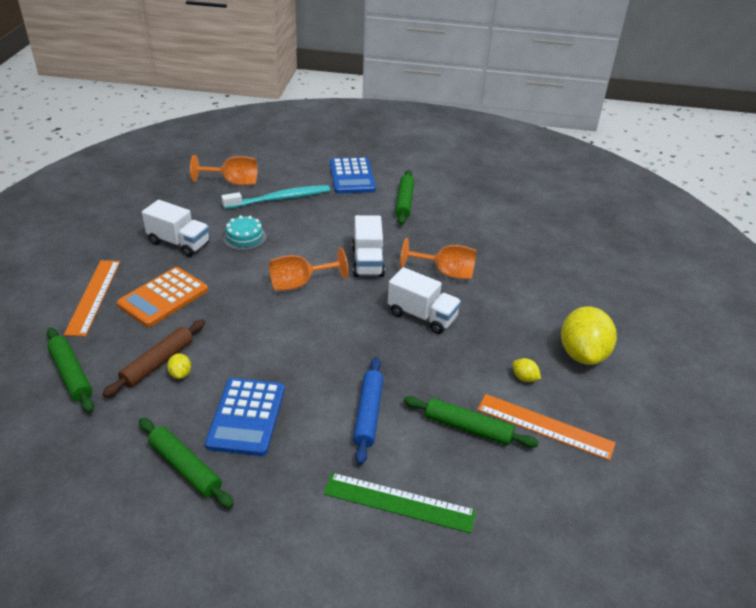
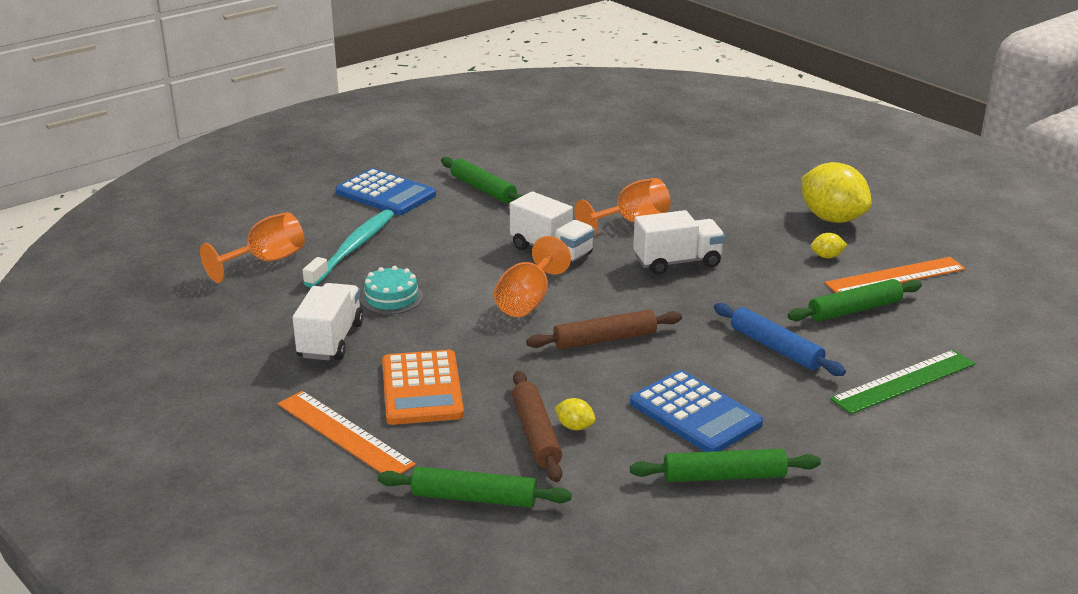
camera: 45 degrees left, 10 degrees down
(179, 243) = (331, 340): white truck -> white truck turned 60 degrees counterclockwise
(291, 335) = (605, 339): none -> brown rolling pin

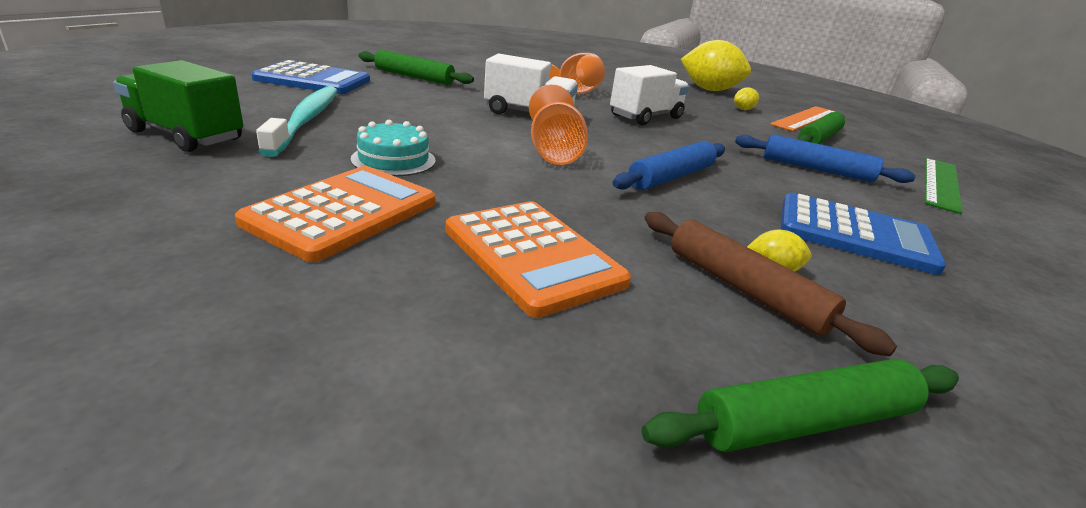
camera: 30 degrees left, 0 degrees up
(265, 261) = (186, 136): orange goblet -> green truck
(331, 340) = (343, 212): white truck -> orange calculator
(344, 434) = (475, 352): orange ruler -> none
(605, 339) = (671, 177): brown rolling pin -> blue rolling pin
(724, 476) = (993, 298): green rolling pin -> none

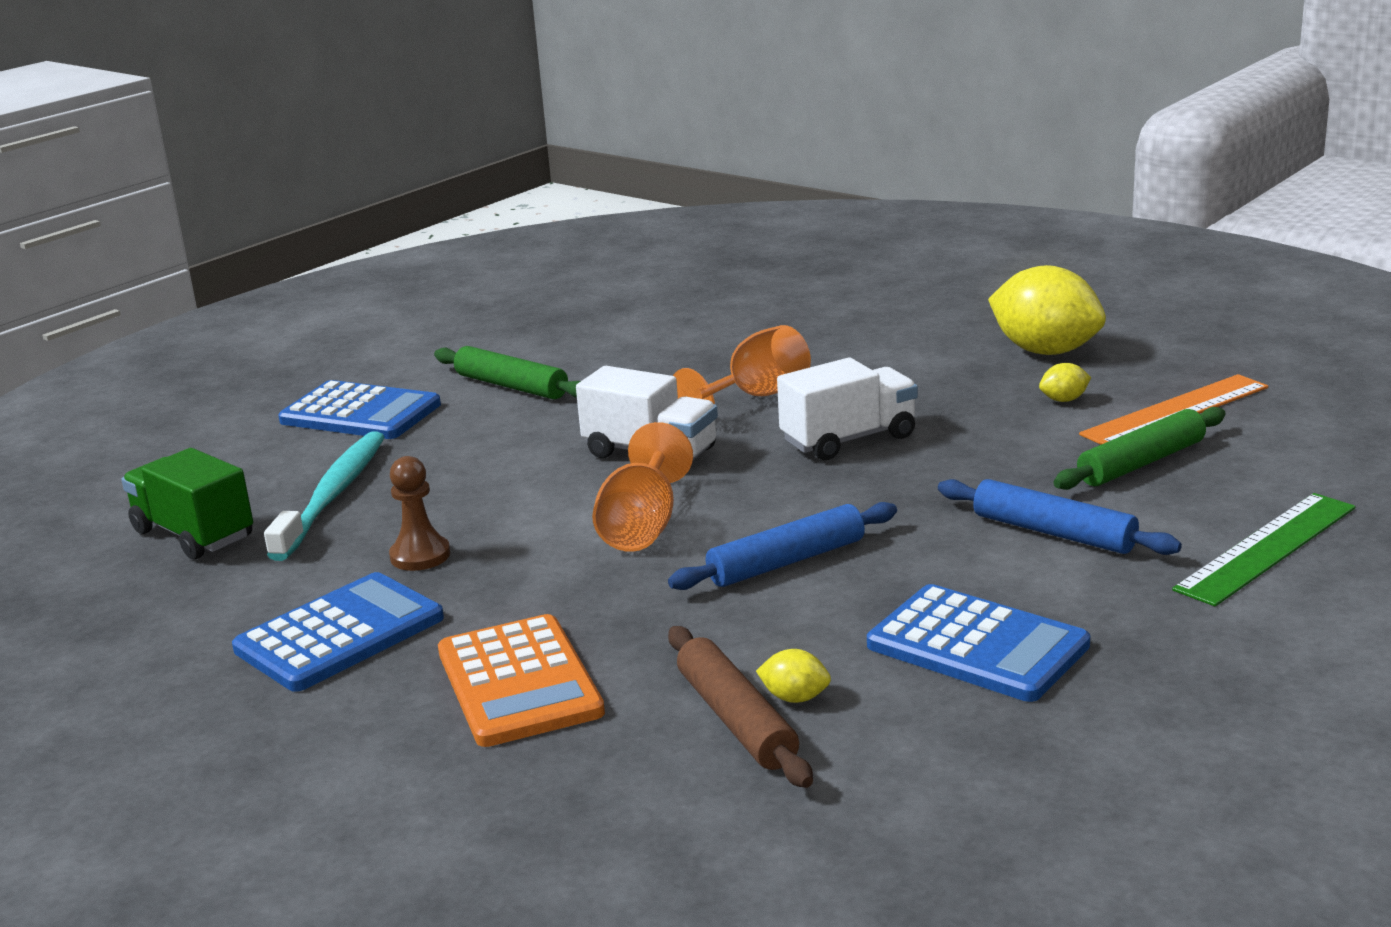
camera: 20 degrees right, 5 degrees down
(343, 212) = (340, 634): orange calculator -> blue calculator
(393, 160) = (420, 556): turquoise cake -> brown pawn
(805, 421) = (673, 840): green rolling pin -> none

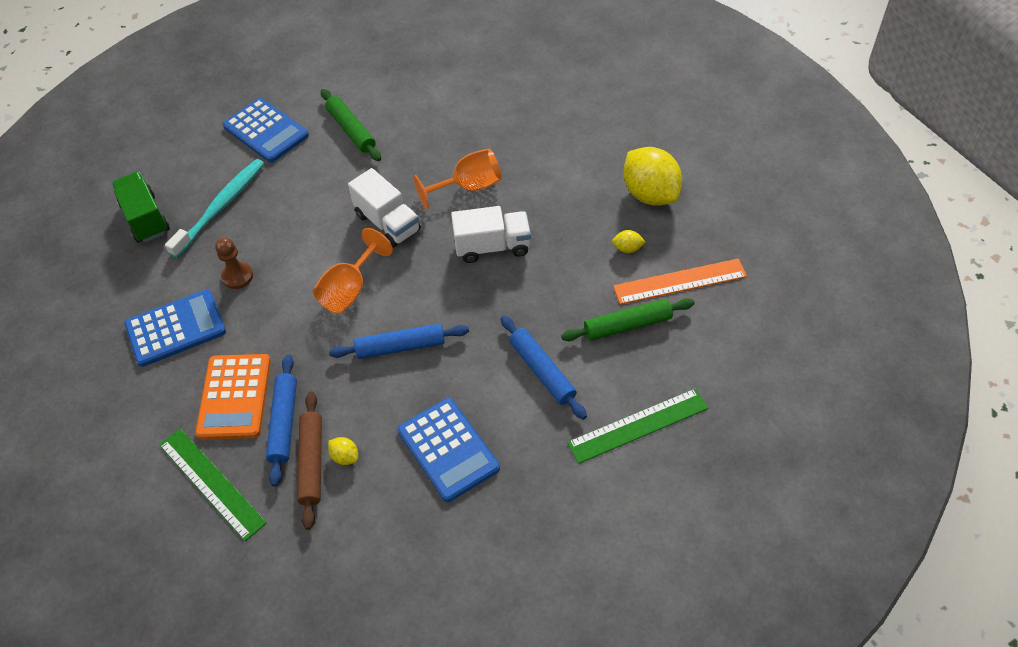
camera: 20 degrees right, 30 degrees up
(553, 793) = (211, 483): none -> green ruler
(642, 688) = (284, 423): none -> blue rolling pin

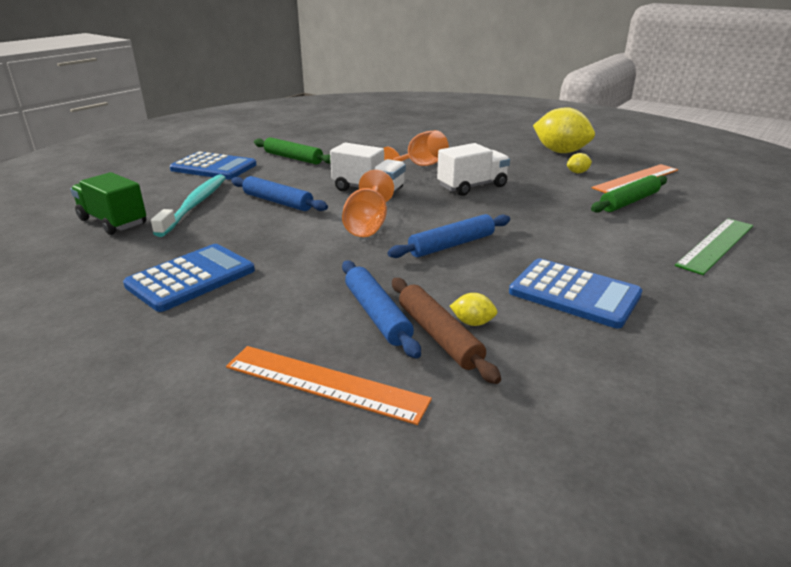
camera: 25 degrees left, 25 degrees down
(211, 483) = (325, 383): green ruler -> orange ruler
(234, 397) = (300, 309): orange calculator -> none
(237, 276) = (242, 236): brown pawn -> none
(542, 371) = (596, 234): blue rolling pin -> blue rolling pin (278, 202)

